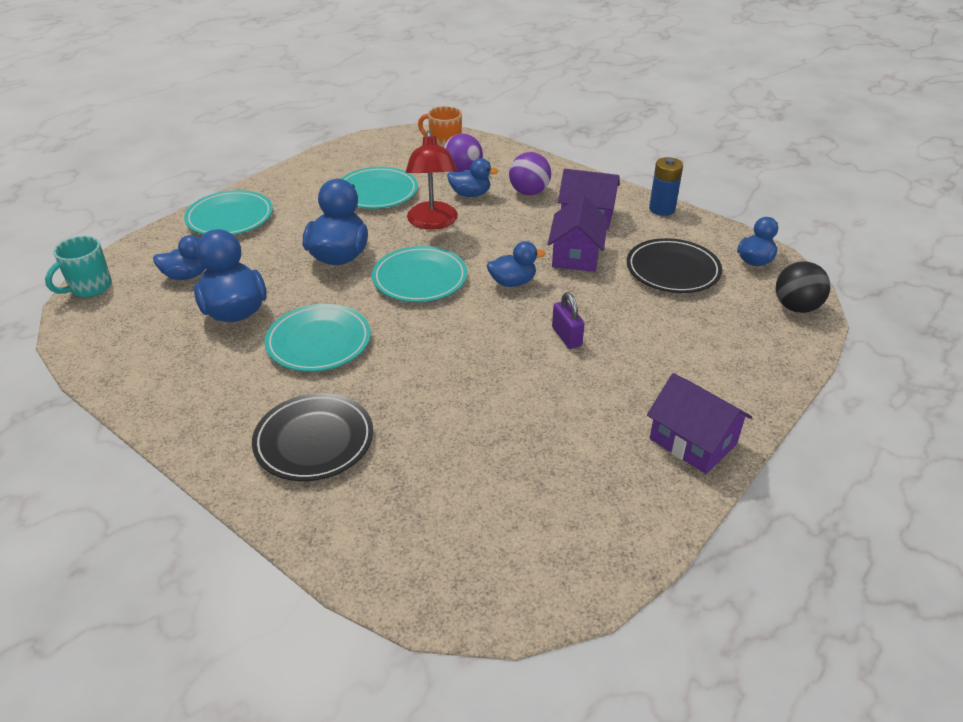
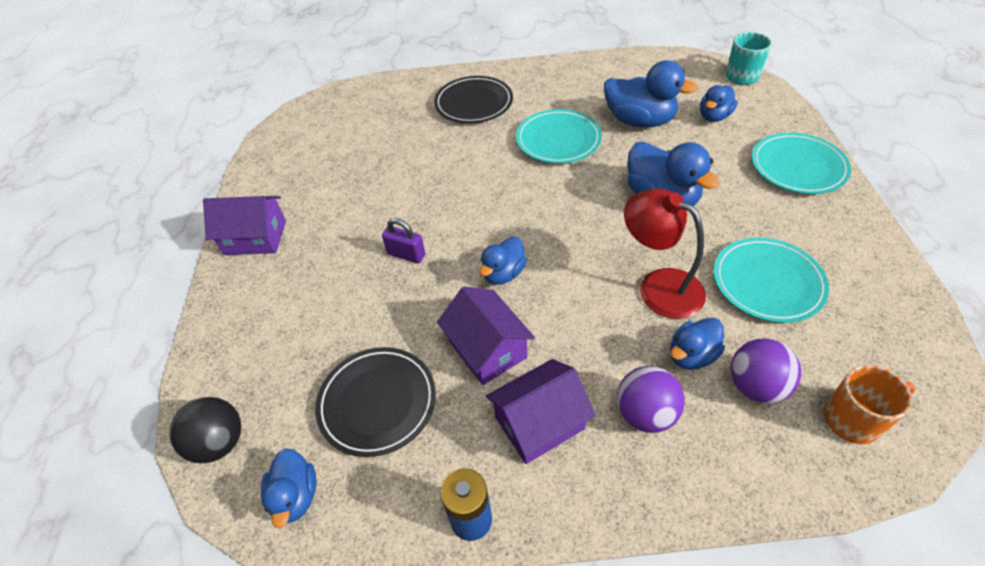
camera: 140 degrees right, 10 degrees up
(420, 278) = (575, 224): turquoise plate -> none

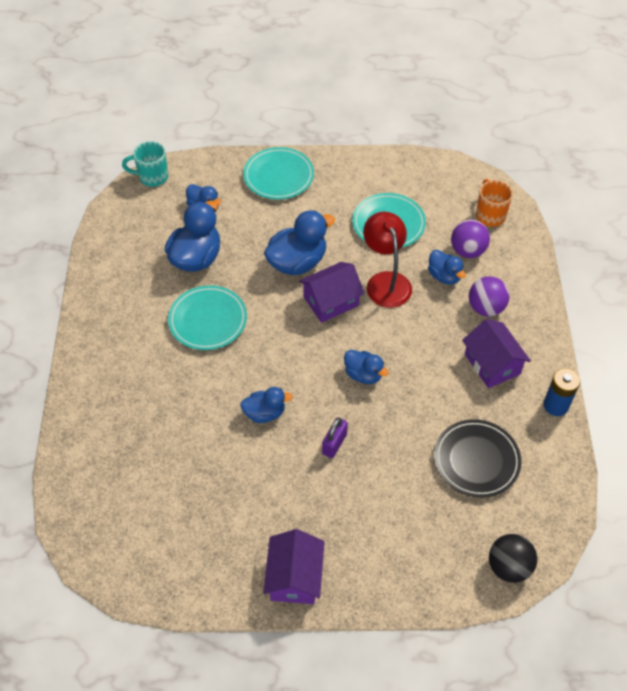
camera: 90 degrees left, 5 degrees up
(296, 496) = (546, 507): blue duck -> blue duck (265, 413)
(474, 103) = (129, 384): black plate -> none
(487, 349) = (433, 389): purple house -> purple house (331, 301)
(659, 286) = (386, 281): red lamp -> red lamp turned 120 degrees clockwise

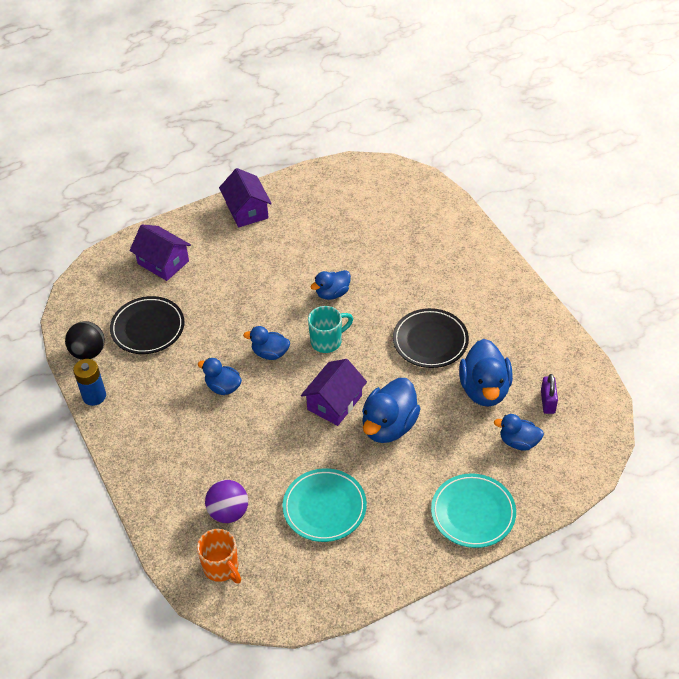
camera: 155 degrees right, 5 degrees down
(152, 177) = (598, 452): turquoise mug -> turquoise mug (327, 341)
(208, 320) = (430, 341): turquoise plate -> black plate
(334, 444) = (265, 295): purple padlock -> purple padlock (547, 402)
(386, 281) = (294, 443): red lamp -> none
(444, 276) = (240, 473): blue duck -> blue duck (223, 387)
(486, 308) = (187, 458): purple ball -> none
(492, 364) = (162, 408): purple house -> purple house (163, 262)
(508, 566) = (99, 271): black ball -> black ball (88, 352)

